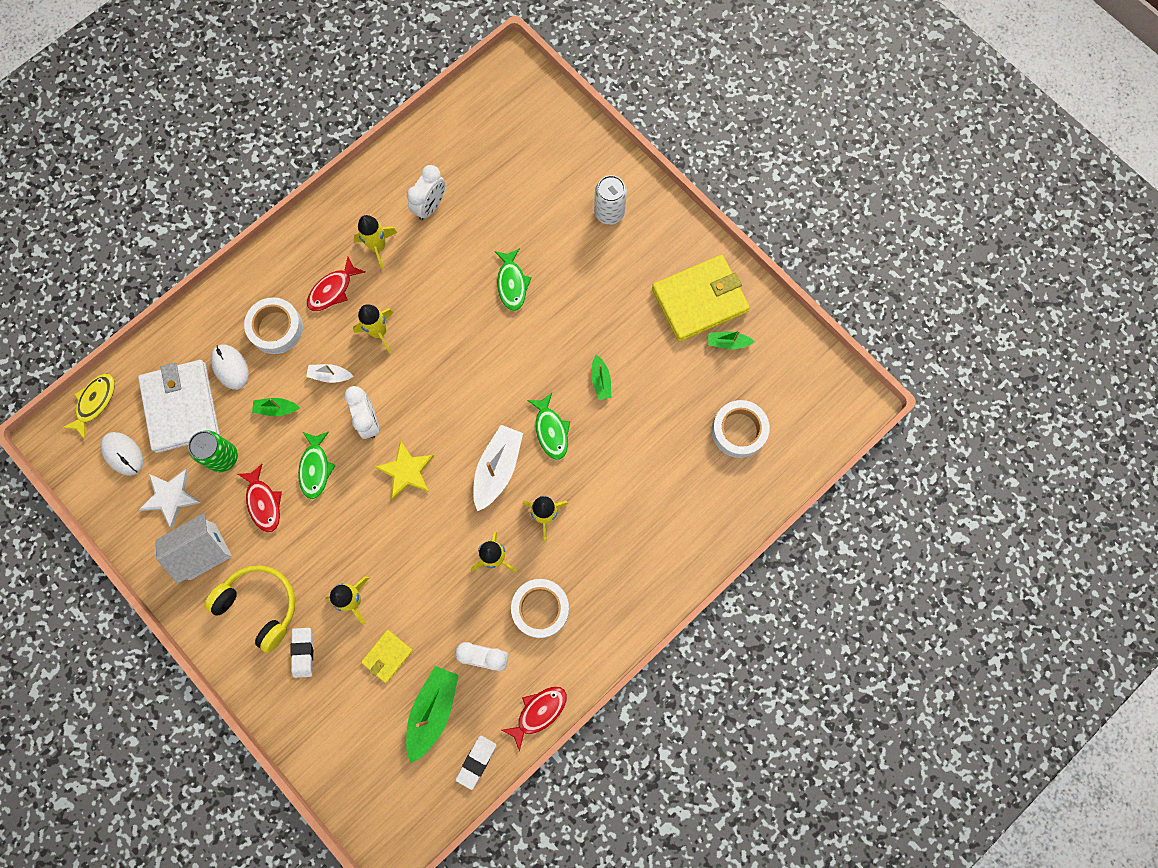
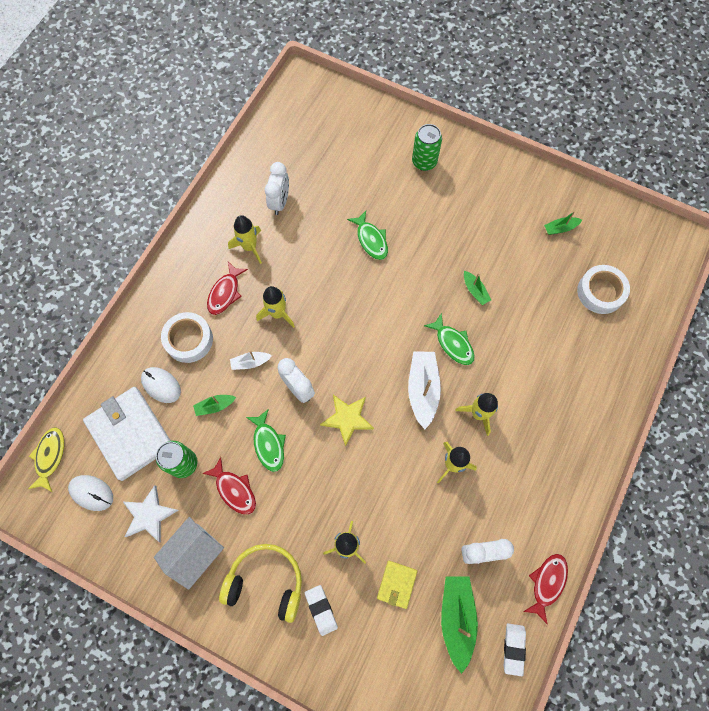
camera: 20 degrees left, 5 degrees down
(540, 609) = (509, 493): white tape -> none
(609, 212) = (424, 162): white can -> green can
(699, 300) = (523, 204): yellow wallet -> none

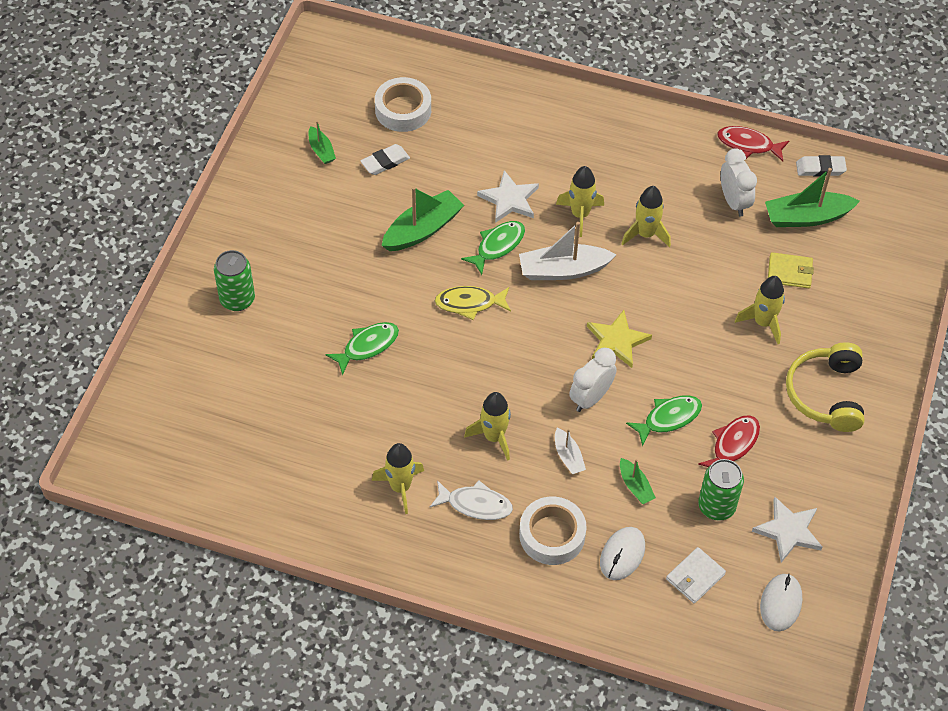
camera: 100 degrees left, 15 degrees down
(50, 457) = (749, 666): yellow fish -> yellow fish (469, 303)
(130, 434) = (695, 577): white wallet -> white wallet, size x0.48
(196, 553) = (816, 471): white house -> none
(225, 293) = (475, 504): red fish -> white fish
(280, 202) = (323, 462): white clock -> none
(321, 610) = (837, 337): white eraser -> white eraser (385, 162)
(475, 291) = (423, 229): green boat -> green boat, size x1.87
(499, 360) = (509, 199): none -> white star

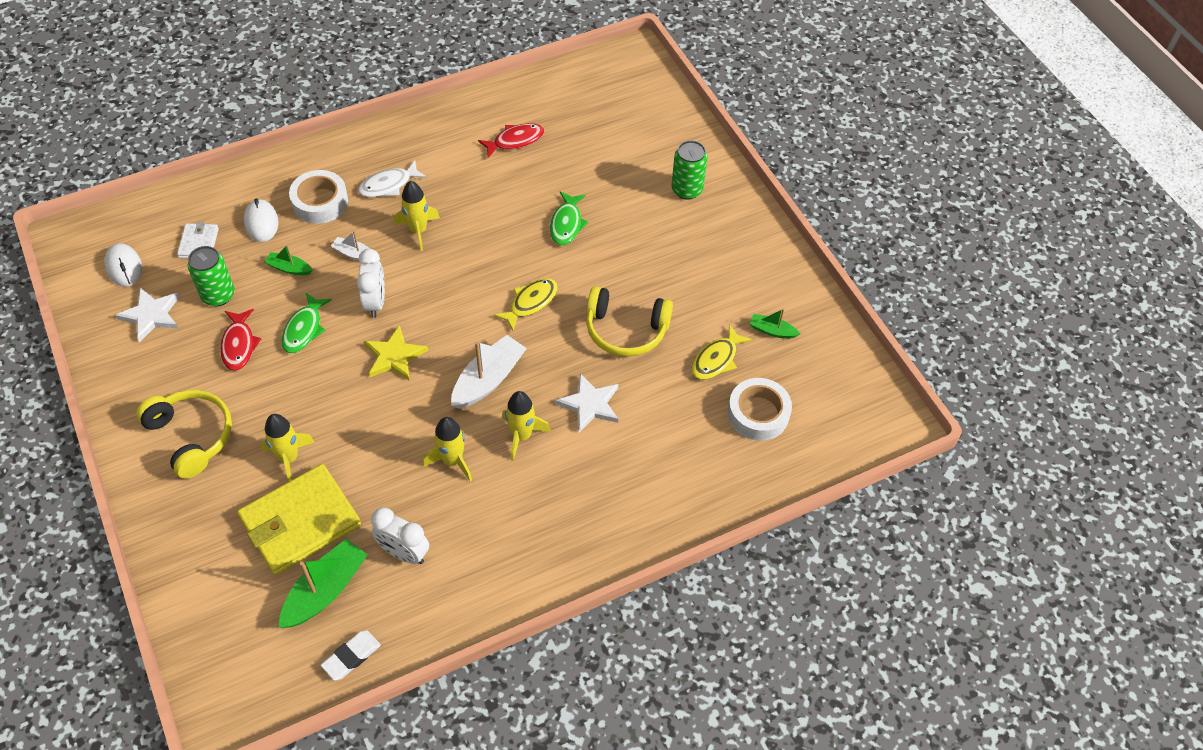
camera: 135 degrees right, 0 degrees up
(385, 162) = (716, 359): white eraser -> yellow fish
(400, 487) = (447, 162): yellow rocket -> none
(423, 229) = (626, 330): green boat -> yellow headphones
(498, 246) = (557, 360): green fish -> none
(748, 145) = (440, 626): red fish -> red fish (515, 141)
(789, 272) = (300, 522): yellow wallet -> yellow wallet, size x2.07

